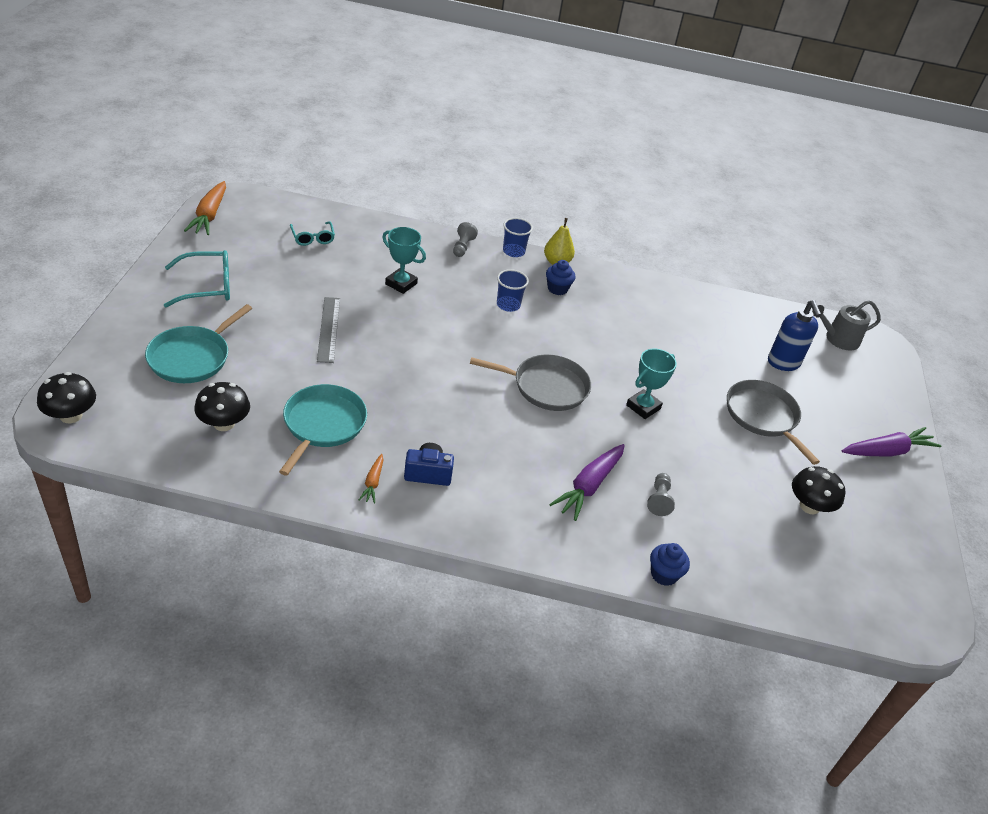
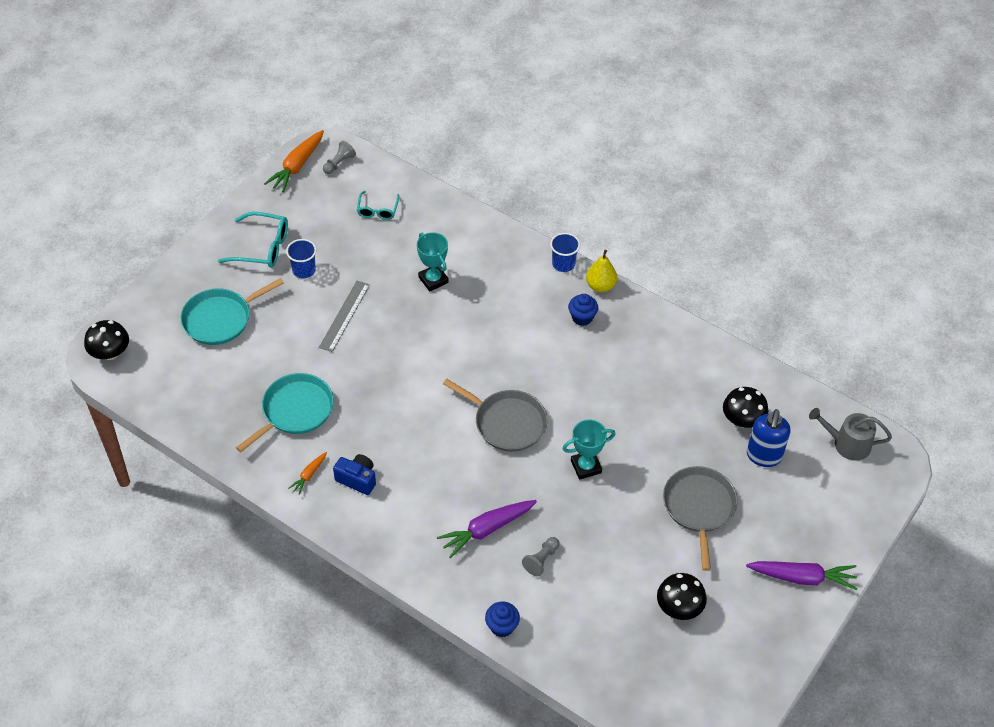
camera: 30 degrees right, 10 degrees up
(224, 423) = (219, 389): black mushroom -> black mushroom (742, 420)
(462, 247) = (515, 248): grey pawn -> grey pawn (339, 163)
(508, 305) = (522, 326): blue cup -> blue cup (304, 270)

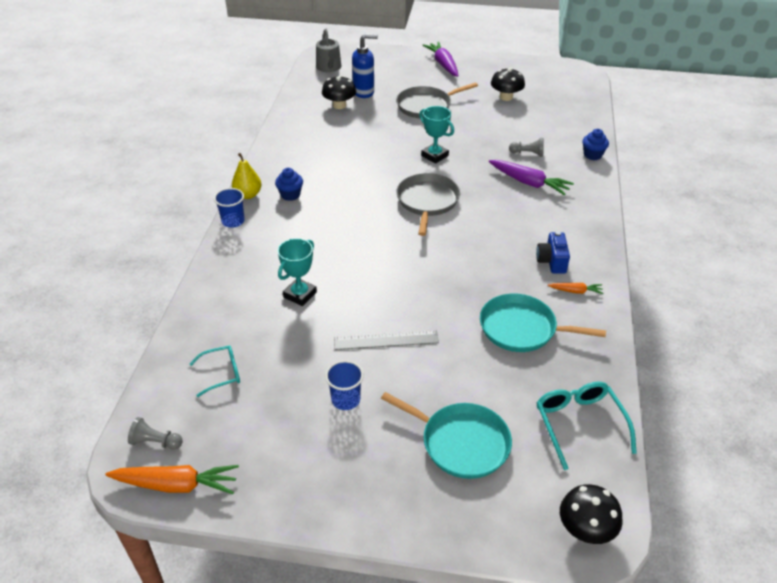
camera: 115 degrees left, 10 degrees down
(262, 247) = (333, 456): turquoise glasses -> turquoise glasses (579, 425)

